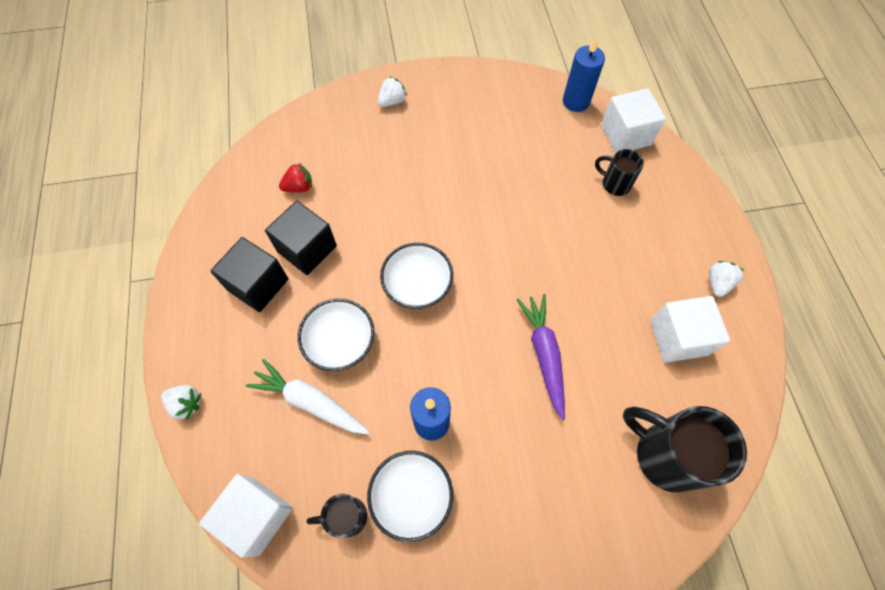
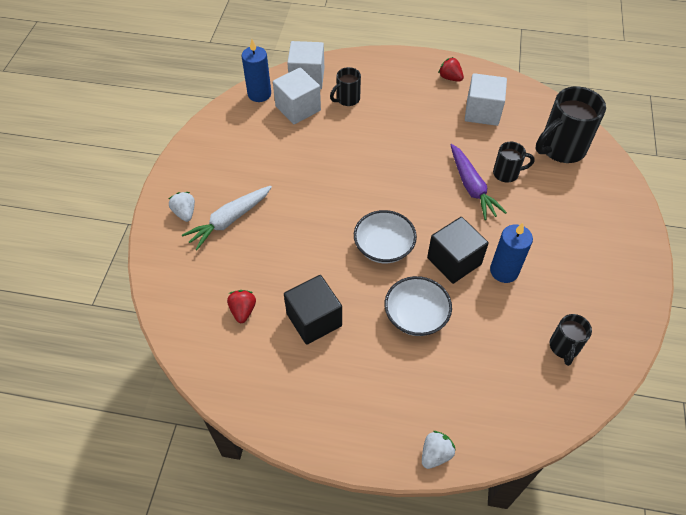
camera: 70 degrees left, 10 degrees down
(256, 516) = (550, 413): white cube -> white cube (298, 108)
(258, 284) = (335, 368): black cube -> black cube (454, 261)
(310, 402) = (463, 351): white carrot -> white carrot (229, 220)
(411, 496) = (557, 300): white bowl -> none
(544, 355) = (471, 187): purple carrot -> purple carrot turned 120 degrees counterclockwise
(586, 392) = (507, 173): none -> black mug
(718, 283) = (450, 78): white strawberry -> red strawberry

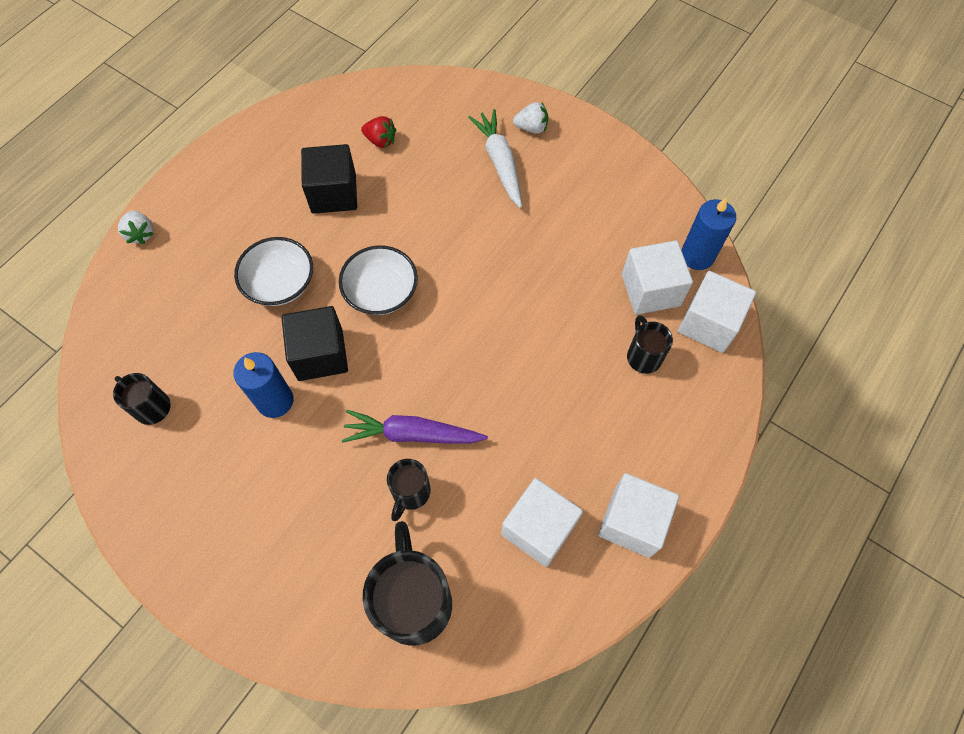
camera: 115 degrees right, 10 degrees up
(450, 78) = (632, 521): red strawberry -> white cube

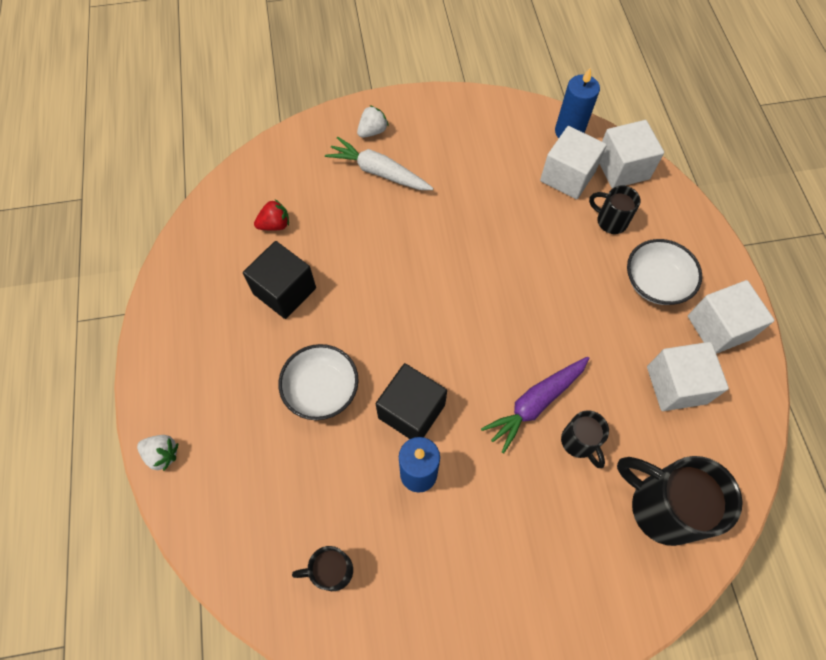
camera: 45 degrees left, 0 degrees up
(381, 292) = (402, 329): white bowl -> white bowl (655, 282)

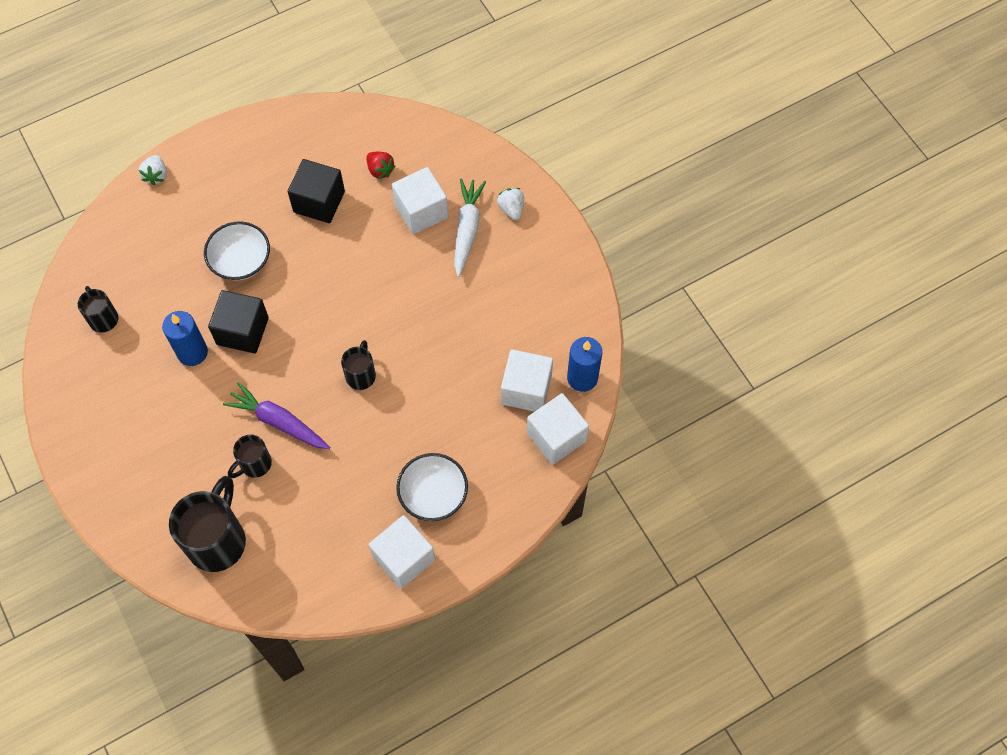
camera: 70 degrees right, 0 degrees up
(372, 131) = (511, 209): white strawberry -> white strawberry turned 135 degrees counterclockwise
(610, 221) = (488, 439): black mug -> black mug (361, 375)
(676, 385) = (332, 532): white cube -> white cube (421, 211)

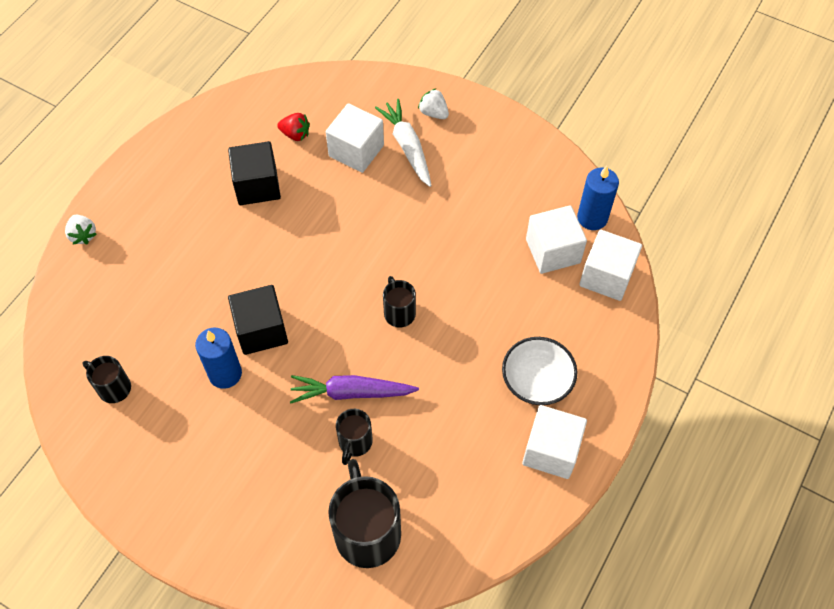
camera: 30 degrees left, 5 degrees down
(241, 261) = (217, 270): white bowl -> none

